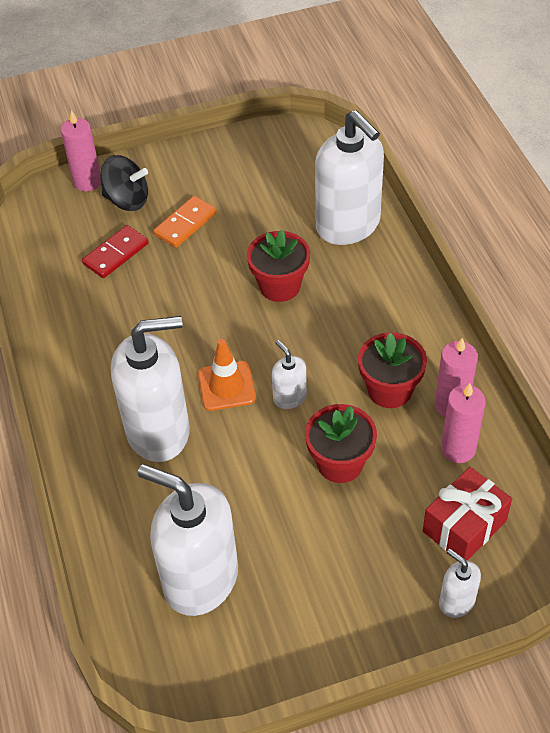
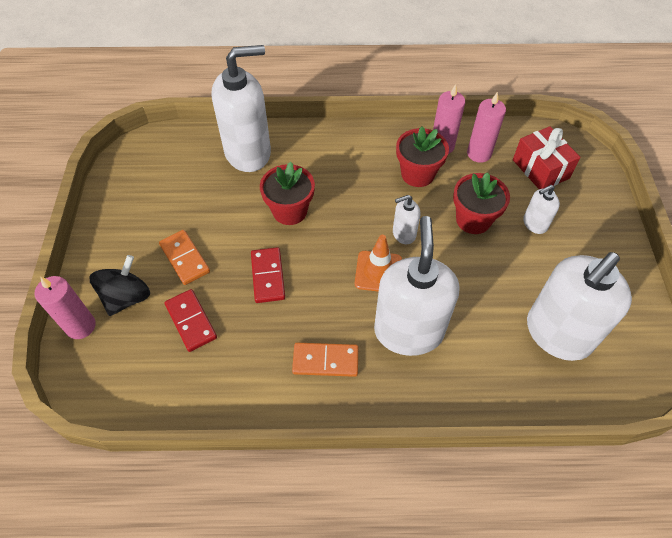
camera: 75 degrees left, 5 degrees up
(103, 369) = (325, 361): none -> orange domino
(187, 294) = (268, 276): none -> red domino
(456, 601) = (596, 190): white soap dispenser -> white soap dispenser (534, 224)

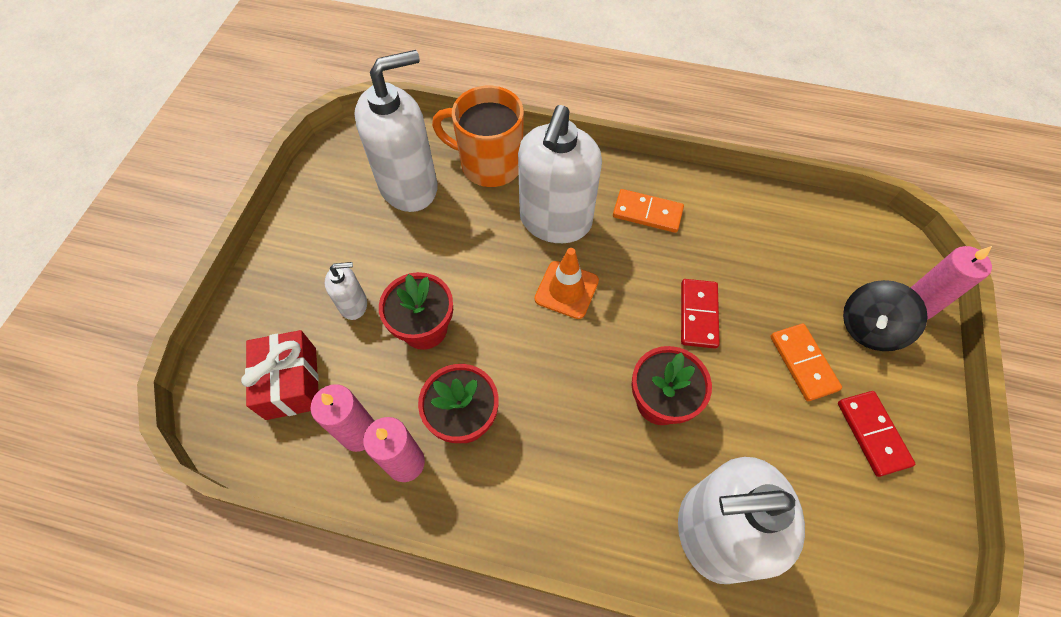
camera: 165 degrees left, 5 degrees up
(191, 321) = (789, 282): red domino -> red domino (872, 434)
(403, 234) = (519, 330): white soap dispenser -> none
(496, 378) = (489, 164): none -> orange mug

